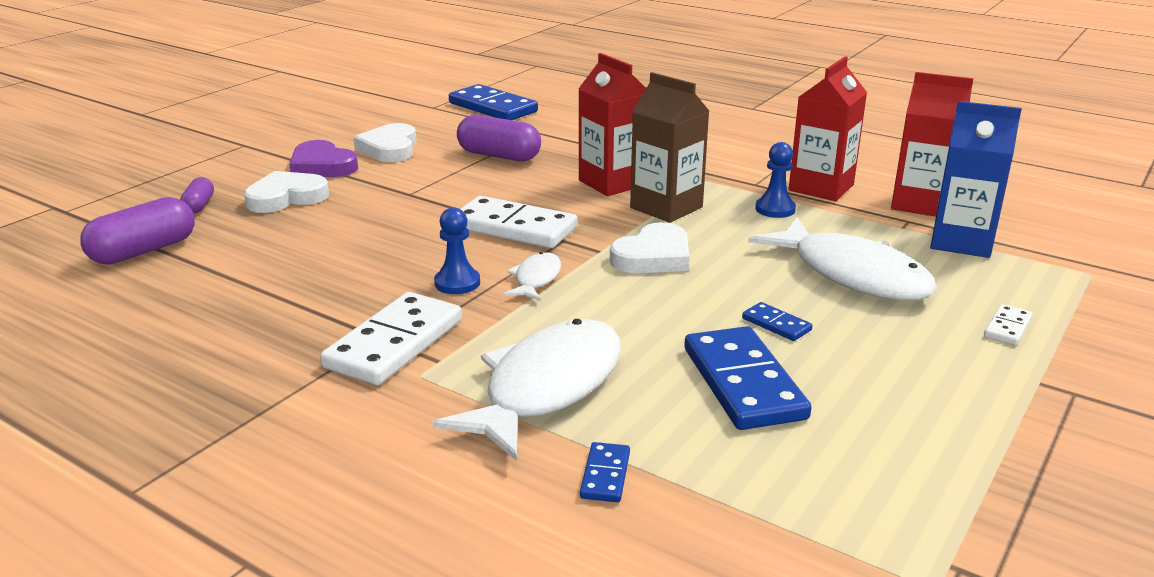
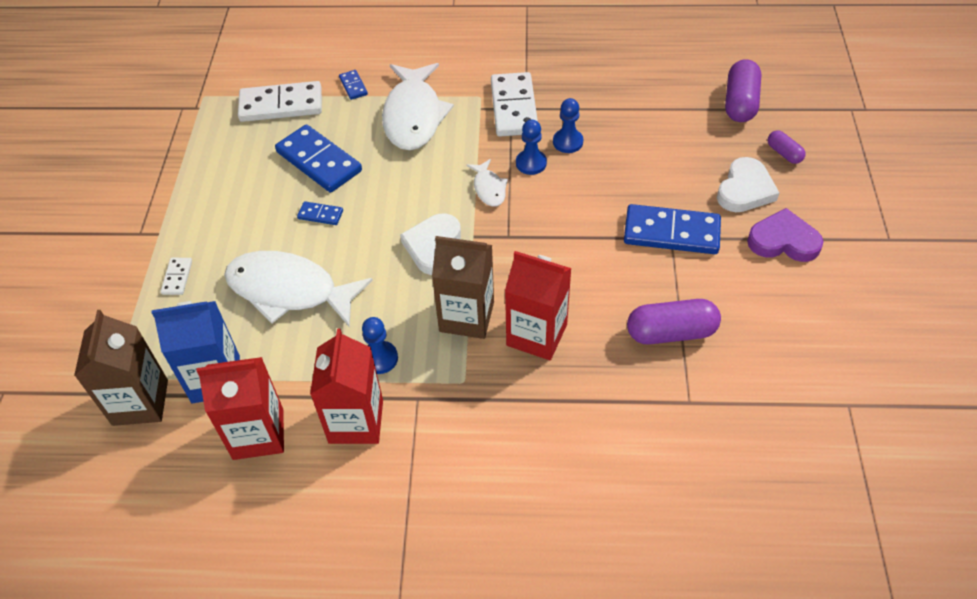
camera: 150 degrees right, 25 degrees up
(386, 286) = (568, 142): none -> blue pawn
(389, 148) = (773, 296): white heart -> none
(492, 107) = (791, 439): blue domino -> blue domino (671, 232)
(514, 228) = (553, 233): white domino -> white domino (281, 105)
(1053, 250) = (140, 402): none -> brown carton

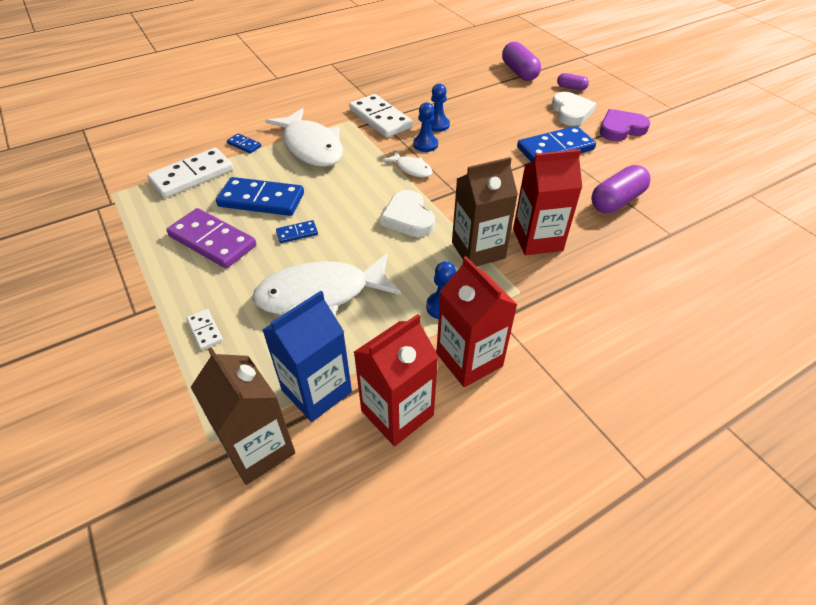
camera: 35 degrees left, 5 degrees down
(246, 188) = (212, 241): none -> purple domino

